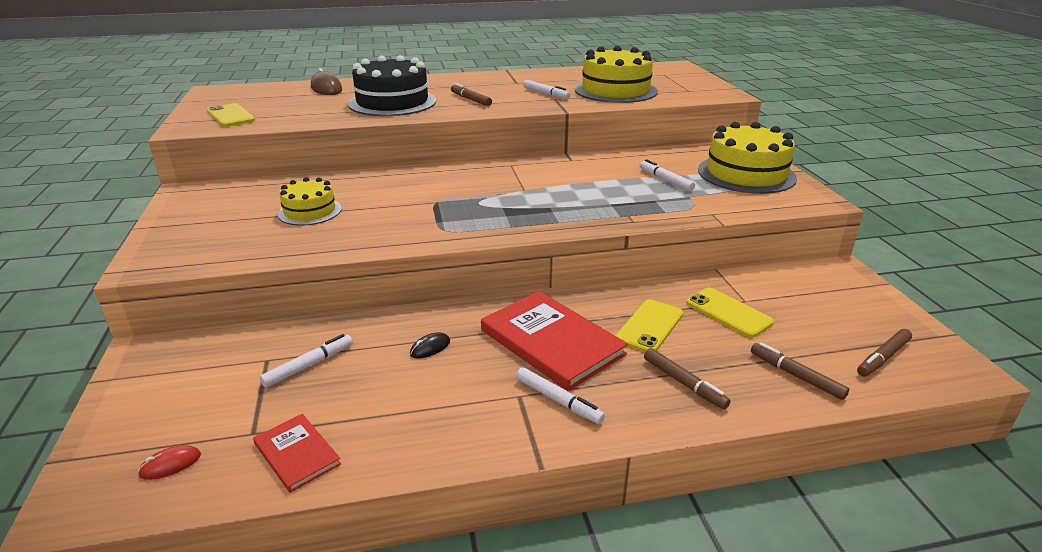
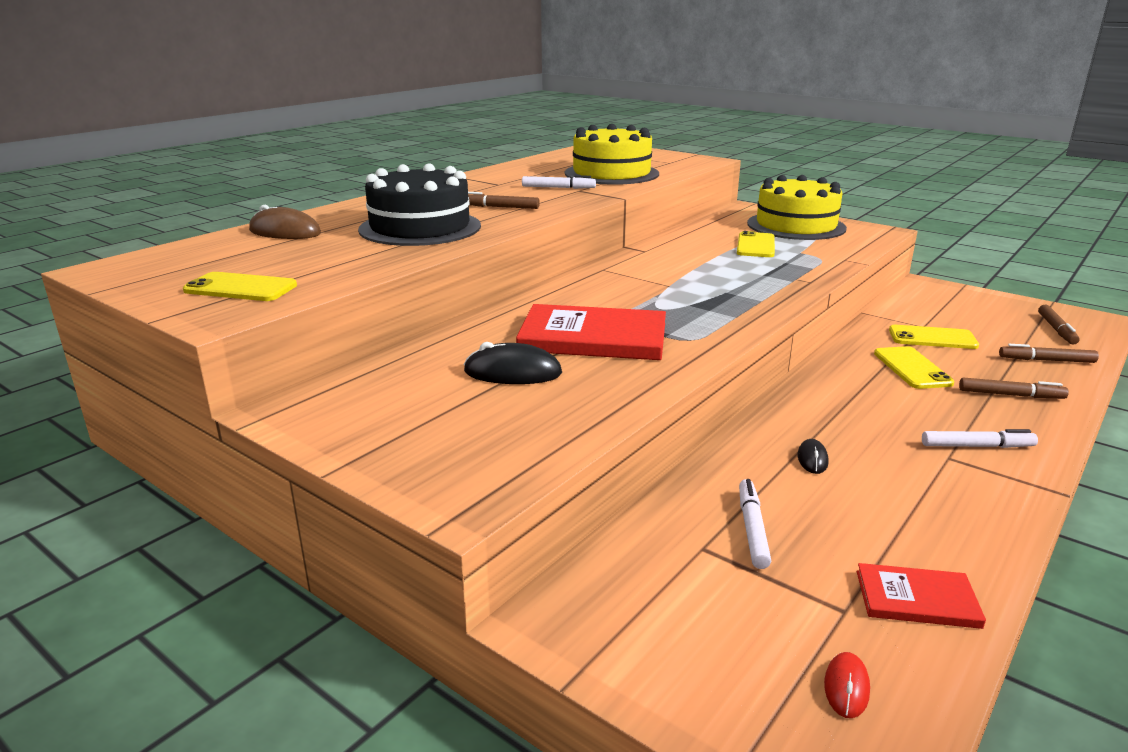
camera: 40 degrees left, 5 degrees down
(310, 211) = (513, 372): yellow cake -> black mouse
(552, 342) = (881, 409): red book -> red book (593, 337)
(665, 180) = (755, 245): white marker -> yellow phone

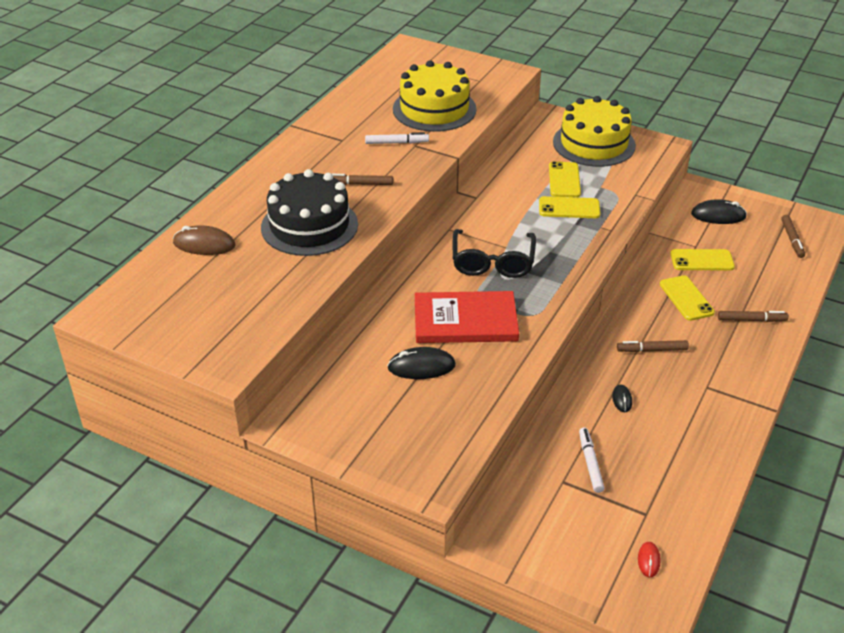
camera: 10 degrees left, 15 degrees up
(240, 288) = (220, 329): yellow phone -> yellow phone (569, 208)
(648, 295) = (493, 262): none -> black glasses
(917, 599) = (684, 500): red book -> none
(952, 305) = (718, 215): none -> black mouse
(977, 446) = (725, 374): white marker -> none
(1046, 360) = (780, 278): brown marker -> brown marker (652, 350)

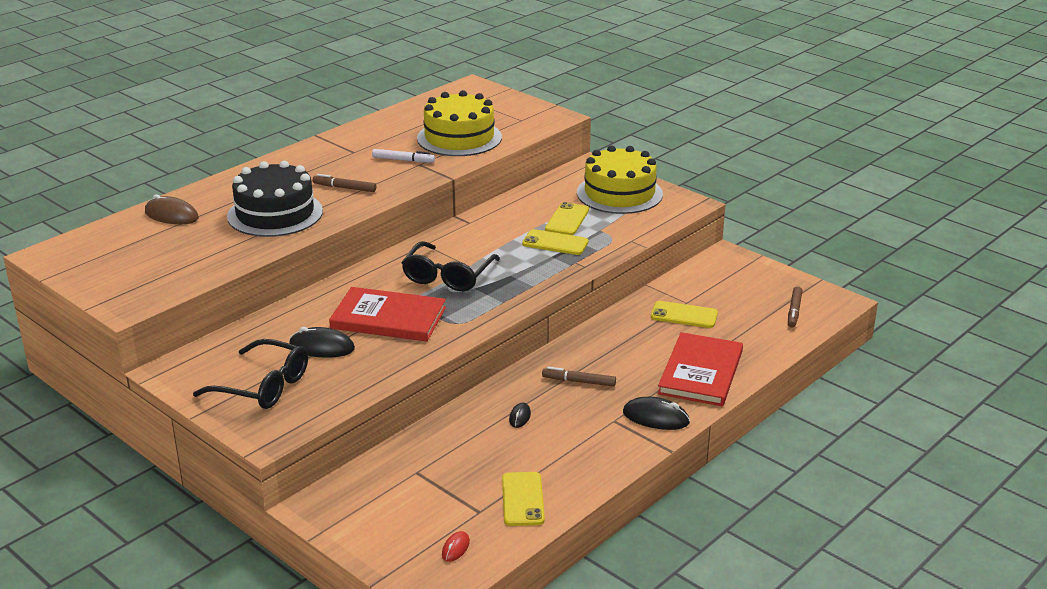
camera: 15 degrees right, 10 degrees down
(391, 424) = (263, 386): none -> black glasses
(590, 463) = (452, 462): white marker -> none
(686, 298) = (645, 344): yellow phone -> yellow phone (523, 499)
(718, 215) = (729, 280): black mouse -> black mouse (656, 417)
(751, 320) = (700, 372): brown marker -> red book

